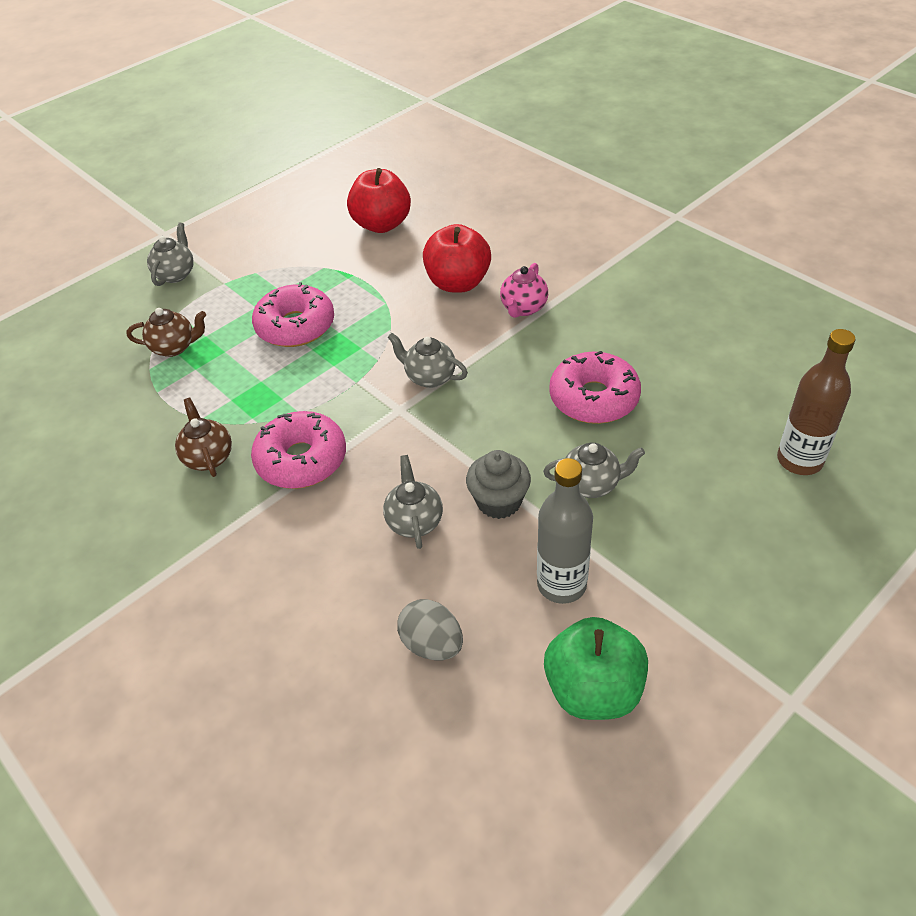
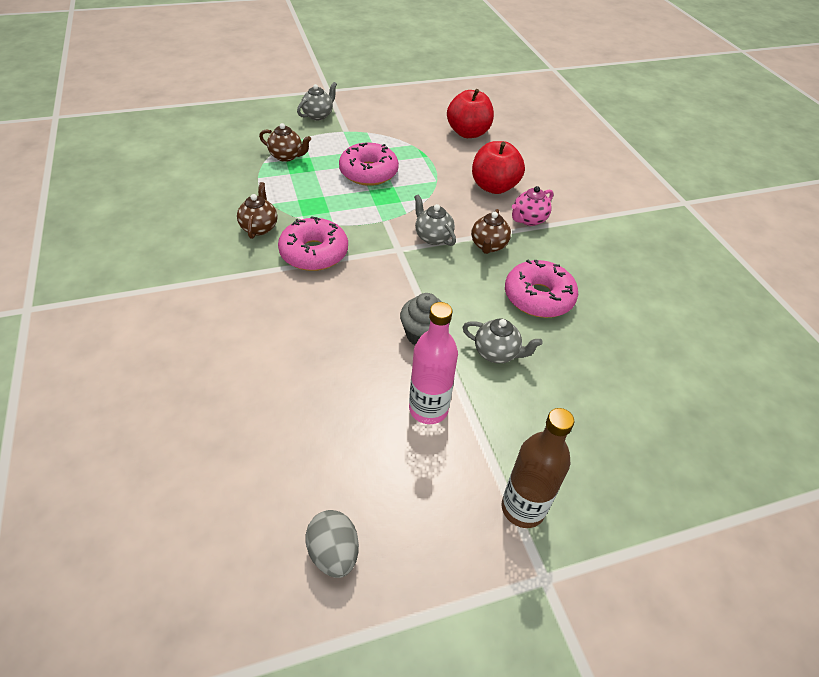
camera: 20 degrees right, 0 degrees up
(414, 521) = (358, 322): grey teapot -> none
(432, 644) = (313, 405): grey egg -> grey egg (334, 553)
(500, 360) = (488, 246): none -> brown teapot
(561, 584) = (428, 409): grey bottle -> pink bottle
(593, 690) = (400, 491): green apple -> none
(799, 460) = (670, 407): brown bottle -> brown bottle (523, 508)

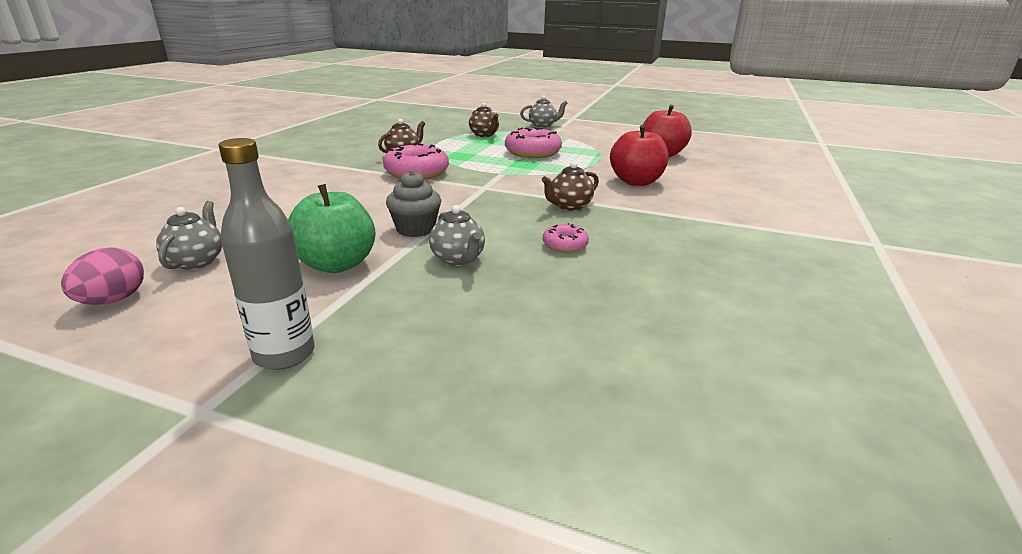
camera: 40 degrees right, 20 degrees down
(334, 553) = (113, 300): grey egg -> pink egg
(428, 409) = (336, 264): pink bottle -> green apple
(433, 237) = (525, 190): grey teapot -> grey teapot (196, 261)
(523, 508) = (284, 354): brown bottle -> grey bottle
(528, 220) = (640, 205): pink teapot -> none
(538, 297) = (565, 245): pink donut -> pink donut, size x0.52

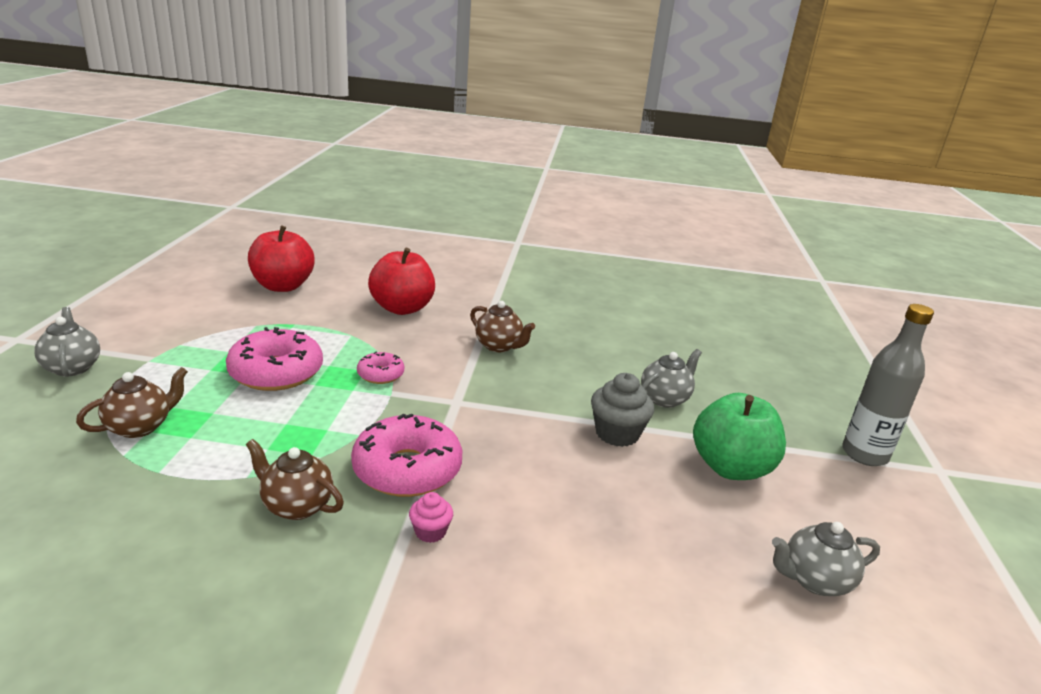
camera: 105 degrees left, 0 degrees up
(113, 300) = (927, 602): pink egg -> none
(361, 174) = (430, 532): none -> pink cupcake
(565, 245) = (597, 349): pink donut -> pink donut (380, 374)

